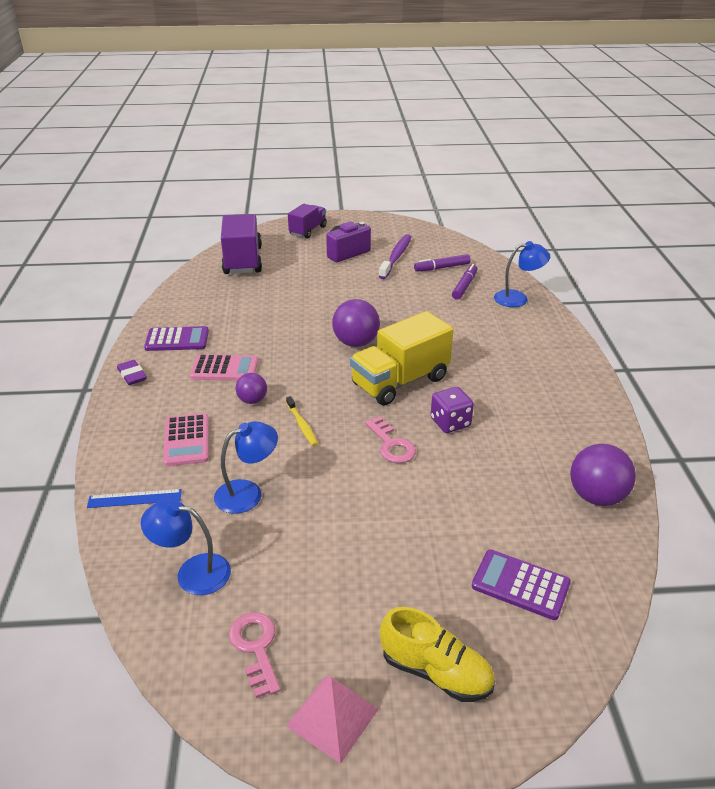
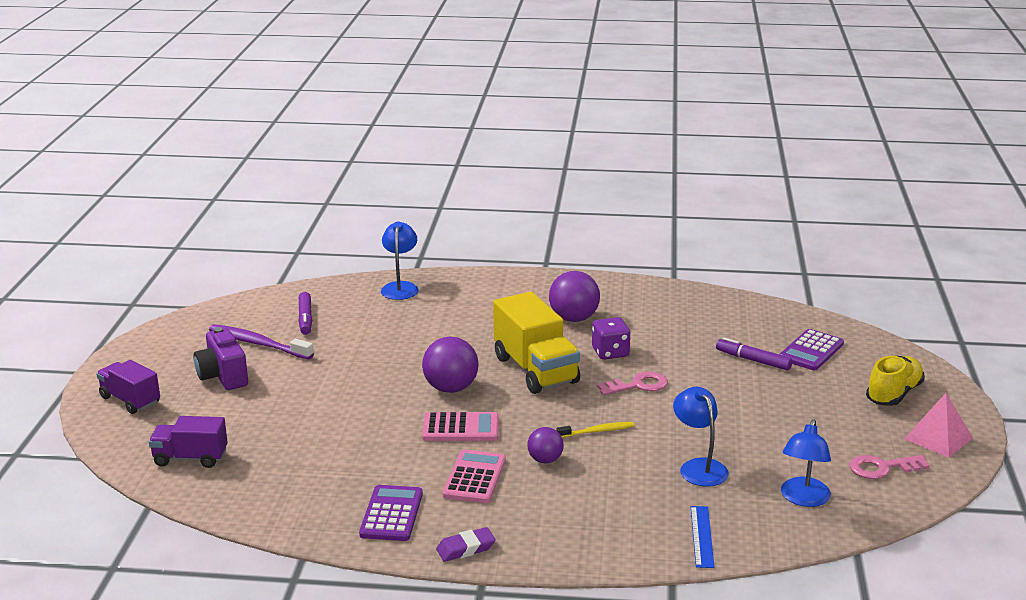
camera: 80 degrees left, 10 degrees down
(186, 440) = (609, 504): pink calculator -> pink calculator (460, 428)
(243, 260) = (190, 458): purple truck -> purple truck, size x0.60
(464, 286) = (357, 311): purple marker -> purple marker (753, 360)
(596, 496) = (717, 306): purple ball -> purple ball (574, 318)

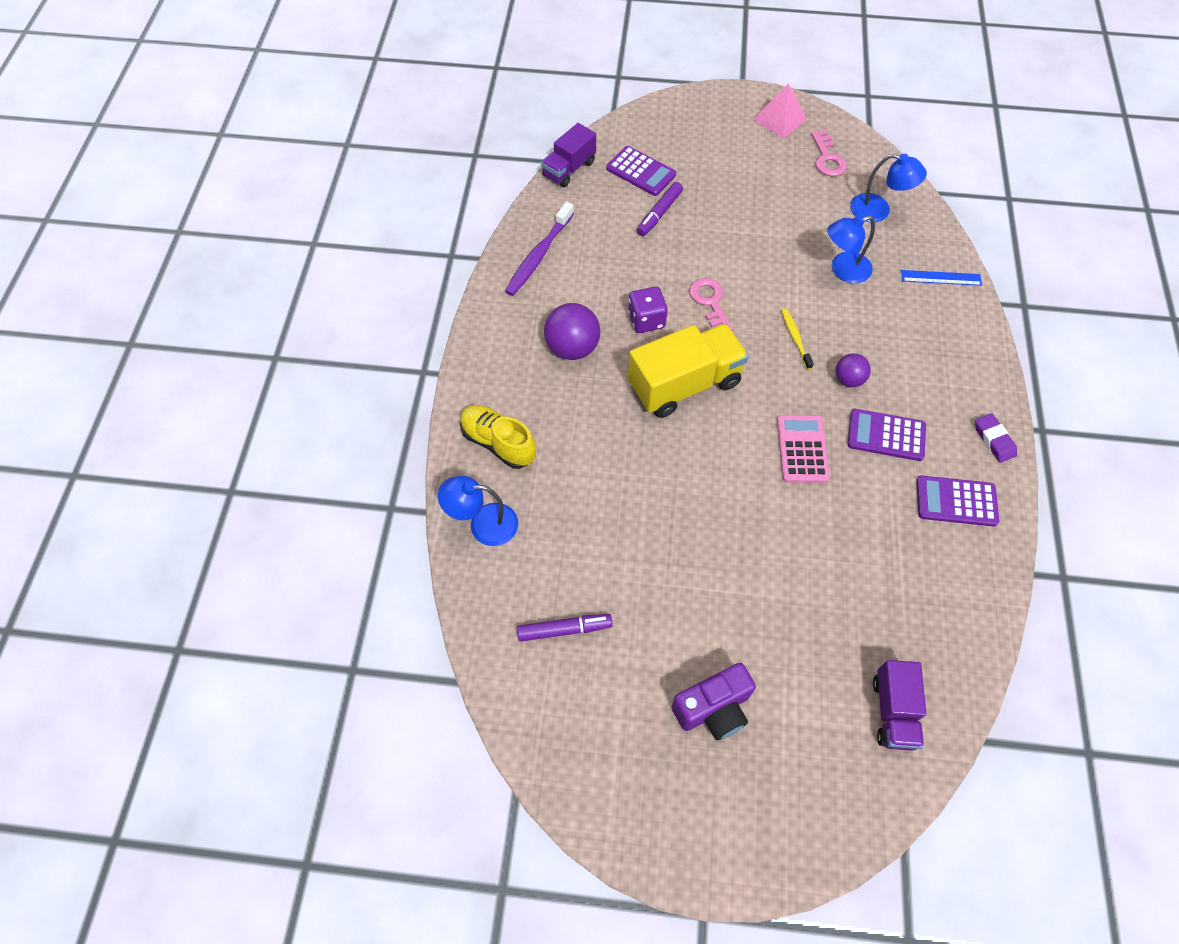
camera: 90 degrees left, 35 degrees up
(130, 400) = (778, 816): purple truck -> purple truck (569, 169)
(258, 344) = (630, 679): purple toothbrush -> purple toothbrush (539, 255)
(451, 388) = (726, 460): purple ball -> none
(474, 477) = (886, 435): pink calculator -> purple calculator
(893, 394) = (714, 132): yellow shoe -> yellow shoe (498, 443)

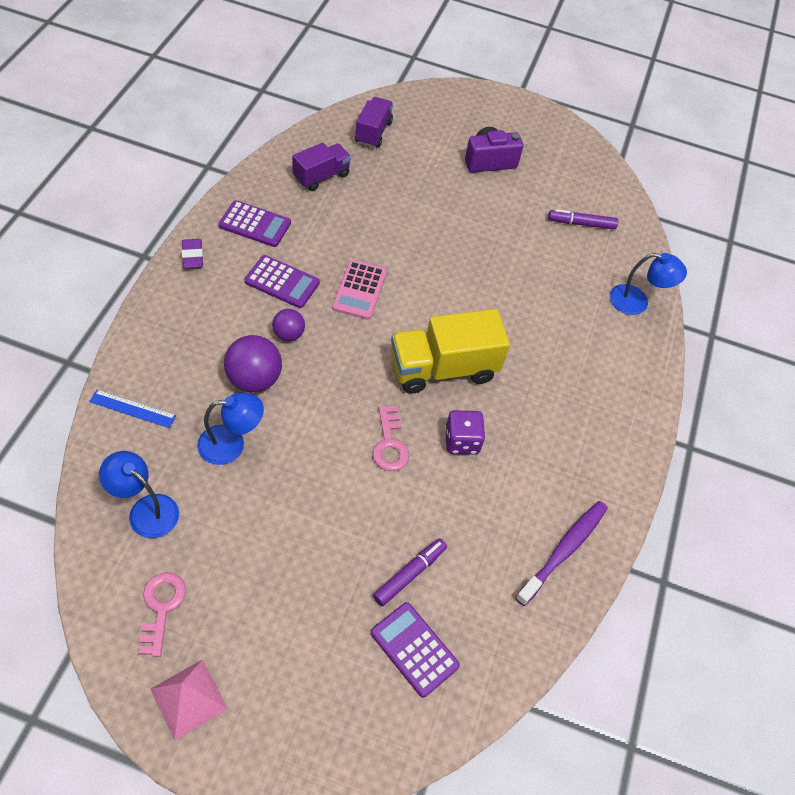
camera: 175 degrees left, 5 degrees down
(498, 443) = (621, 360): yellow shoe -> none
(569, 169) = (508, 679): purple truck -> purple truck (321, 176)
(572, 348) = (542, 431): purple ball -> purple ball (254, 379)
(795, 338) = (319, 384): yellow toothbrush -> none

